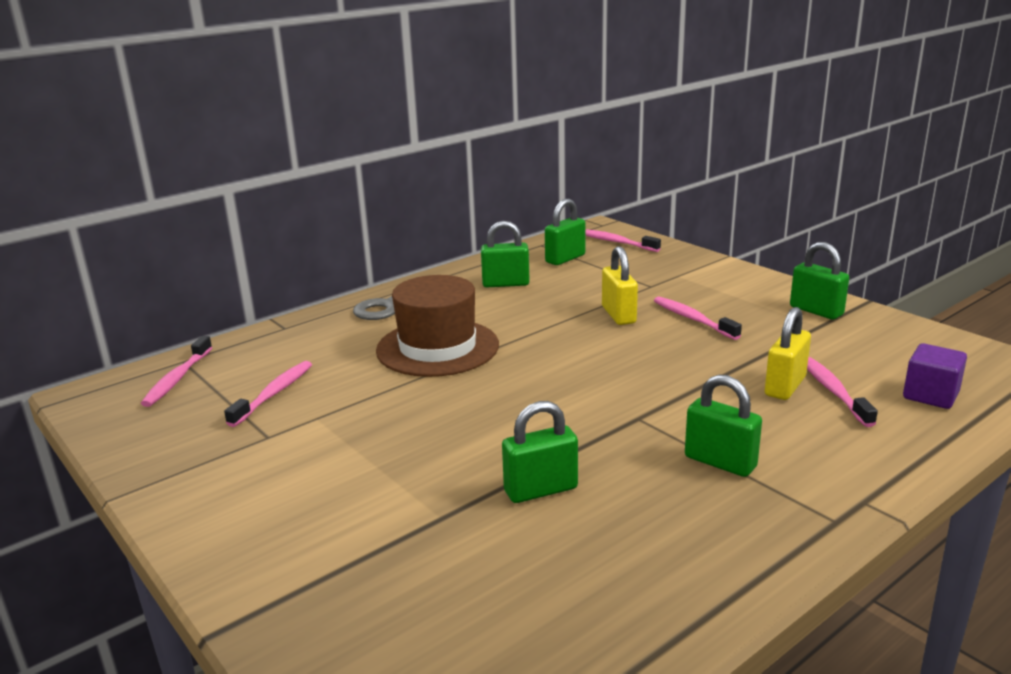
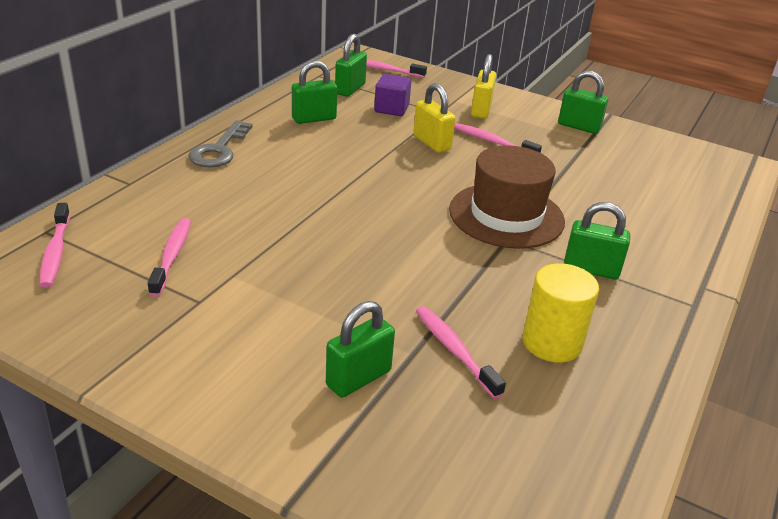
camera: 25 degrees left, 10 degrees up
(437, 348) = (296, 190): brown hat -> brown hat (506, 215)
(541, 490) = (475, 315): green padlock -> green padlock (358, 378)
(612, 532) = (552, 342): none -> yellow cylinder
(785, 386) = (596, 197): yellow padlock -> yellow padlock (481, 110)
(833, 391) = (632, 197): pink toothbrush -> pink toothbrush (454, 350)
(930, 395) = (696, 193): purple cube -> purple cube (391, 109)

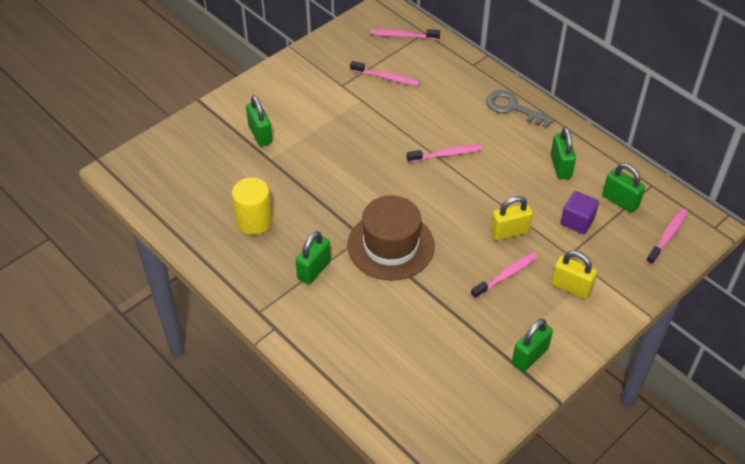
camera: 110 degrees right, 15 degrees up
(454, 350) = (265, 177): pink toothbrush -> pink toothbrush (446, 154)

